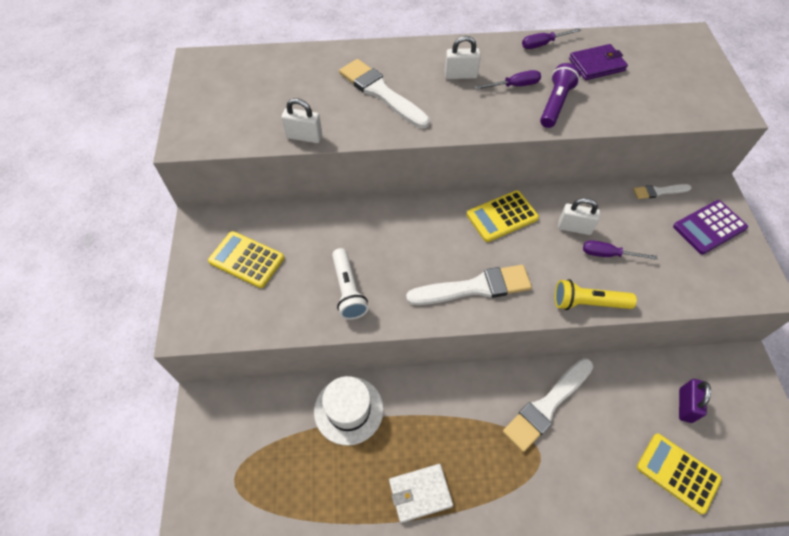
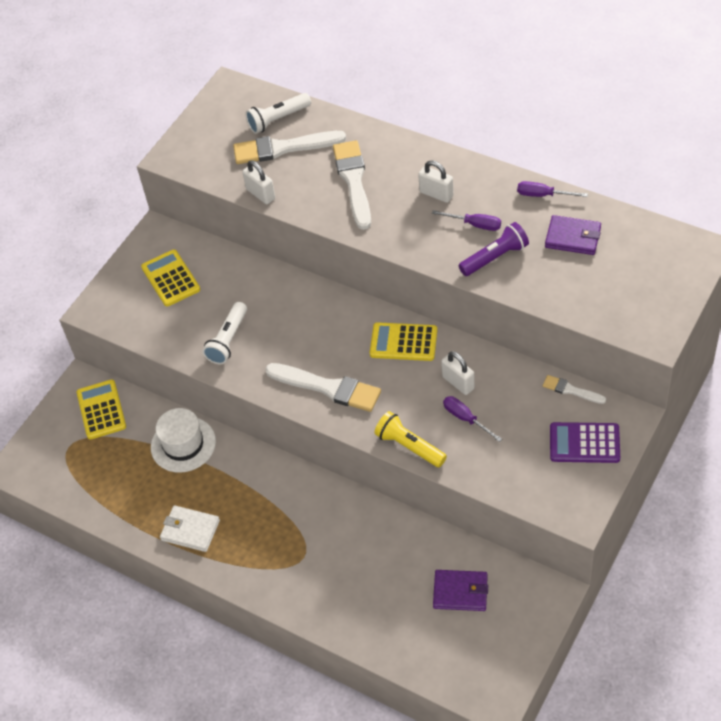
camera: 40 degrees right, 5 degrees down
(268, 70) = (278, 119): none -> white flashlight
(547, 406) = (341, 527): white brush -> white brush (283, 148)
(677, 473) = (403, 632): yellow calculator -> yellow calculator (101, 410)
(685, 405) = (460, 592): purple padlock -> purple wallet

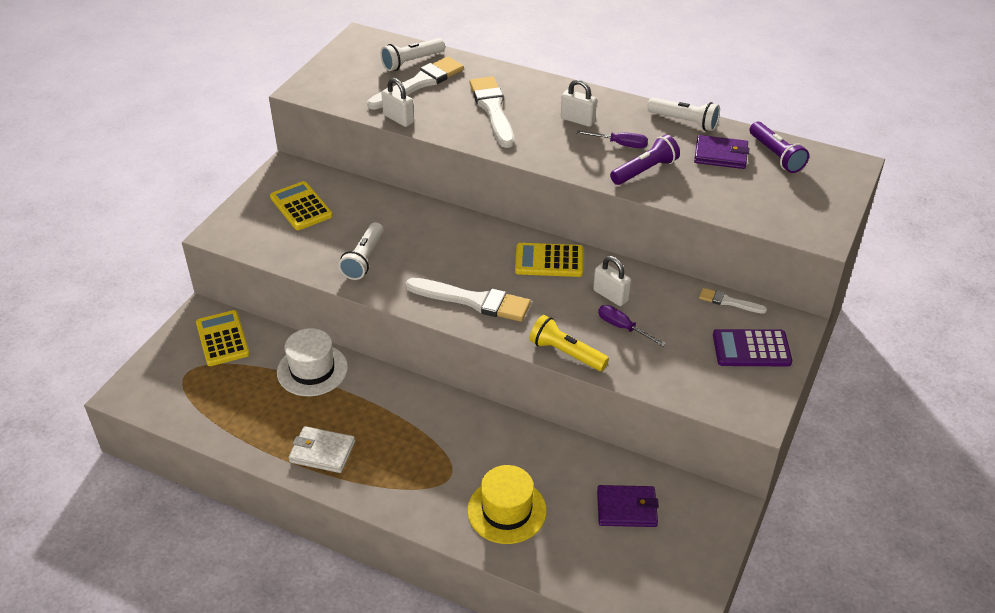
camera: 10 degrees left, 10 degrees down
(283, 148) = (419, 83): white brush -> white brush turned 150 degrees clockwise
(352, 592) = (506, 510): none -> yellow hat
(543, 195) = (684, 122): purple screwdriver -> white flashlight
(628, 238) = (776, 155): none -> purple flashlight

